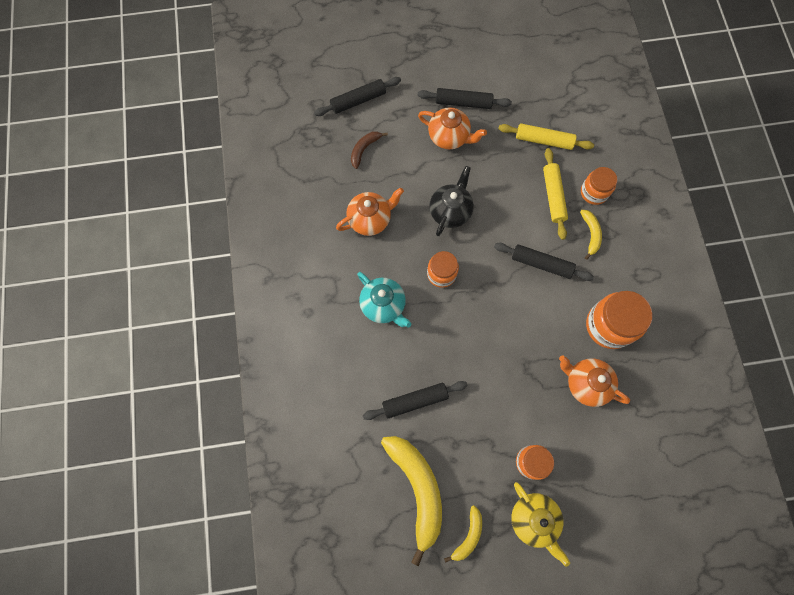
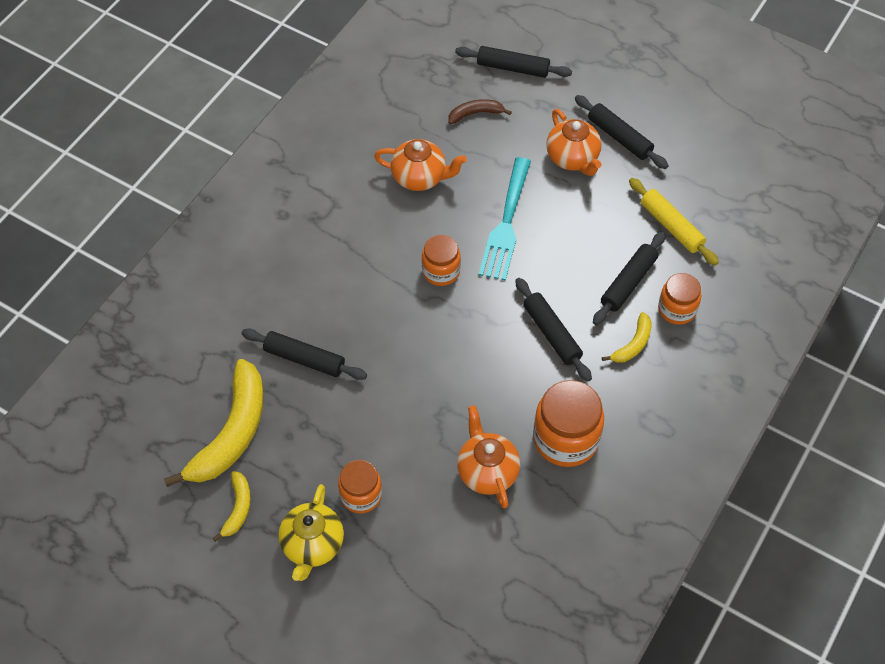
camera: 40 degrees right, 15 degrees down
(383, 305) = (357, 258): turquoise teapot -> none
(450, 211) = (506, 224): black teapot -> turquoise fork
(468, 535) = (238, 508): yellow banana -> yellow banana turned 60 degrees counterclockwise
(553, 196) = (628, 283): yellow rolling pin -> black rolling pin

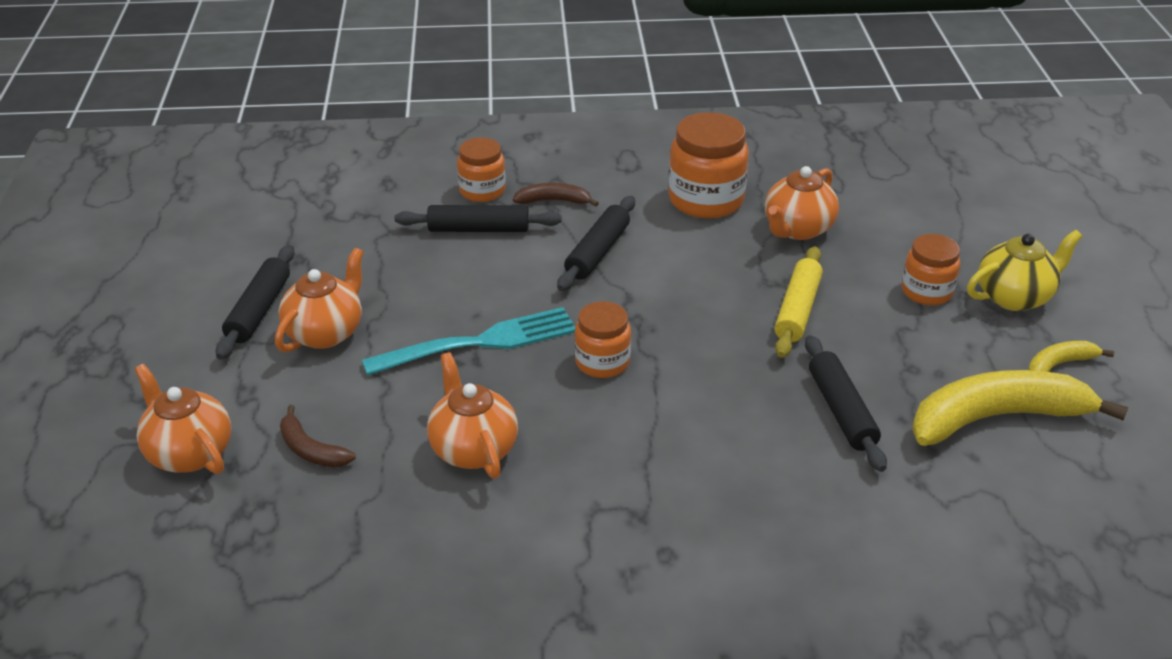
camera: 125 degrees left, 20 degrees down
(513, 68) = (189, 453): black rolling pin -> orange teapot
(633, 344) = (553, 201): yellow banana -> brown banana
(671, 226) = (372, 229): yellow rolling pin -> yellow rolling pin (797, 310)

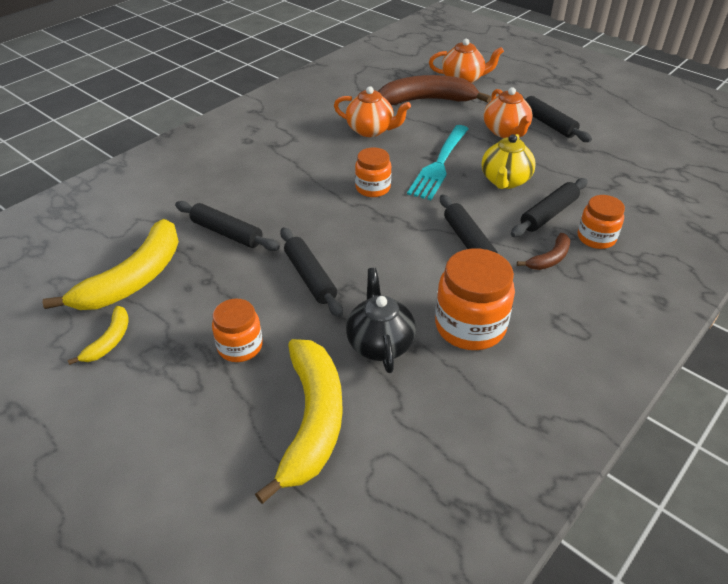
camera: 135 degrees right, 5 degrees up
(311, 450) = (427, 100): brown banana -> brown banana, size x2.08
(797, 229) = (380, 343): orange teapot -> black teapot
(797, 310) = (310, 277): yellow rolling pin -> black rolling pin
(910, 217) = (312, 420): none -> yellow banana
(1014, 297) = (171, 385): yellow teapot -> yellow teapot (505, 181)

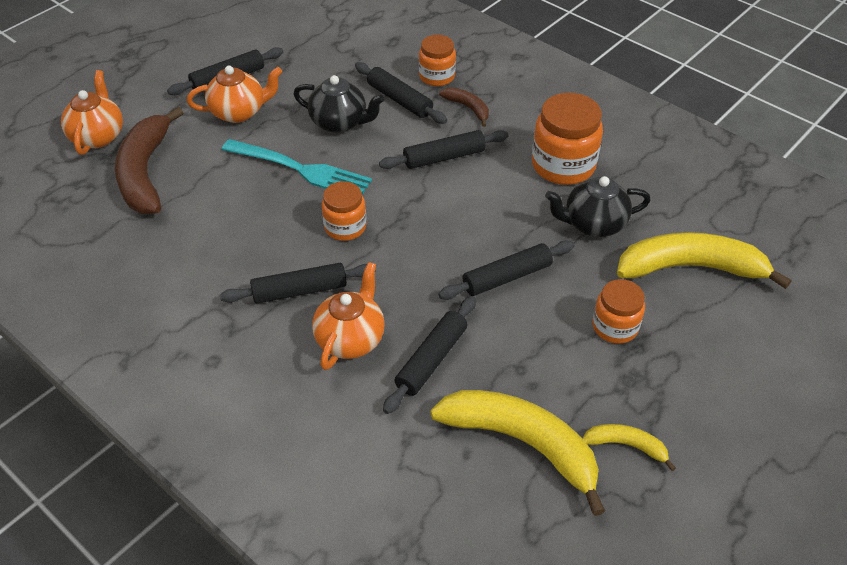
camera: 90 degrees left, 5 degrees up
(305, 170) = (300, 291): none -> black rolling pin
(371, 130) = (211, 228): orange teapot -> orange teapot (350, 339)
(505, 181) = (340, 123): yellow teapot -> black teapot

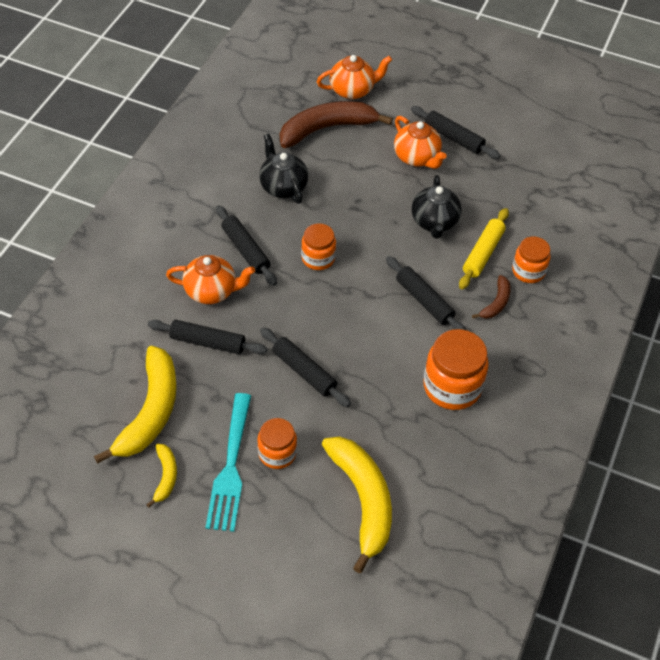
camera: 70 degrees right, 5 degrees up
(301, 170) = (368, 214): turquoise fork -> turquoise fork (230, 467)
(399, 100) = (483, 253): black rolling pin -> yellow rolling pin
(593, 224) = (387, 421): black teapot -> black teapot (283, 187)

